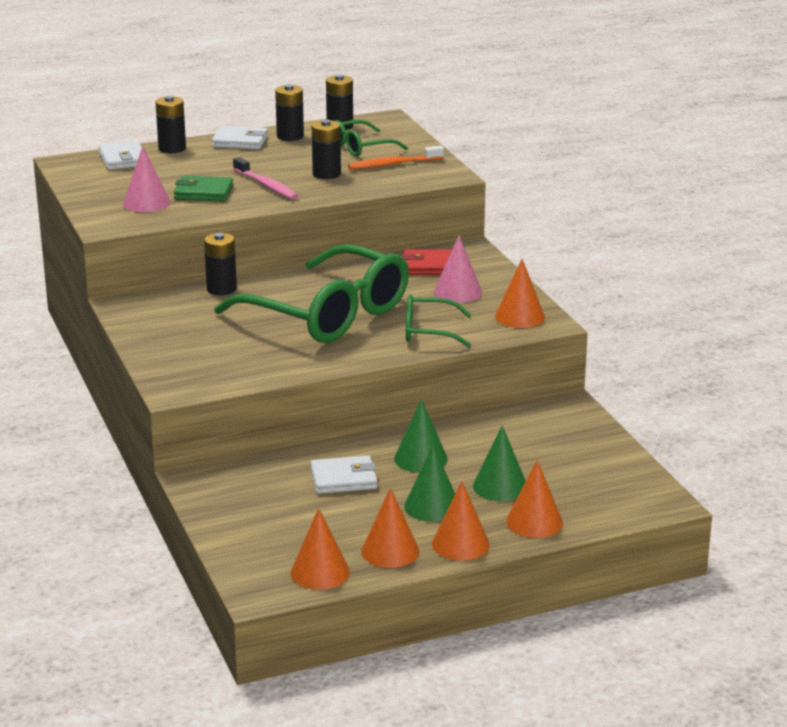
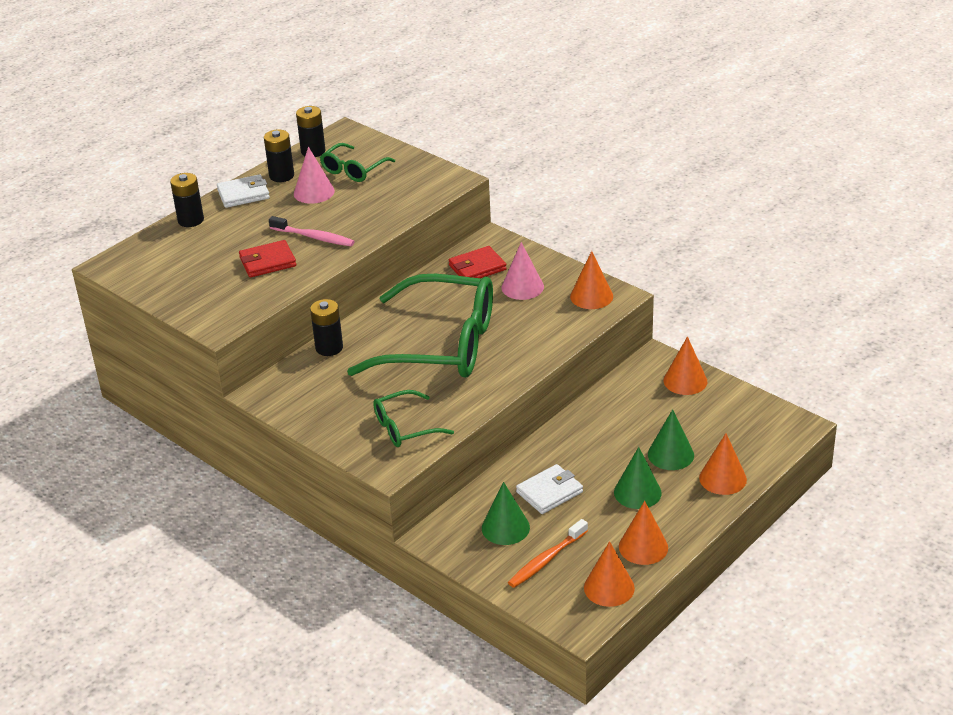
camera: 25 degrees left, 10 degrees up
(123, 159) = (158, 246): white wallet -> none
(146, 203) = (228, 289): pink cone -> pink cone (314, 192)
(203, 193) = (267, 262): green wallet -> red wallet
(326, 174) = (352, 209): black battery -> none
(393, 164) = (398, 181): orange toothbrush -> orange toothbrush (546, 560)
(420, 458) = (590, 450): green cone -> green cone (505, 527)
(428, 331) = (535, 335): green glasses -> green glasses (405, 428)
(460, 544) = (688, 520): orange cone -> orange cone (685, 381)

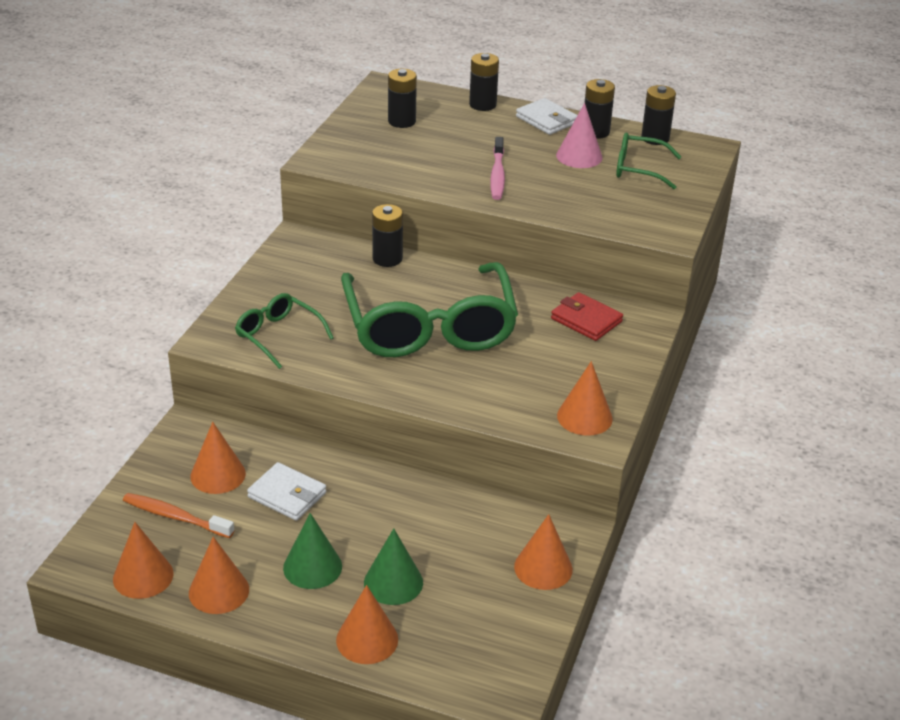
camera: 65 degrees right, 0 degrees up
(185, 268) = (402, 121): none -> black battery
(267, 262) = (438, 160): red wallet -> none
(505, 527) = (218, 475): green cone -> orange cone
(522, 287) = (570, 360): pink cone -> none

